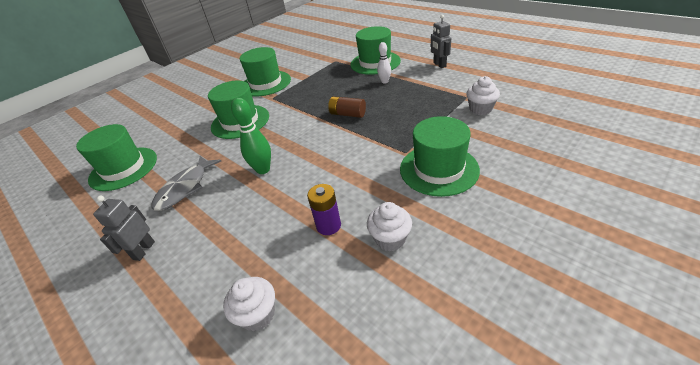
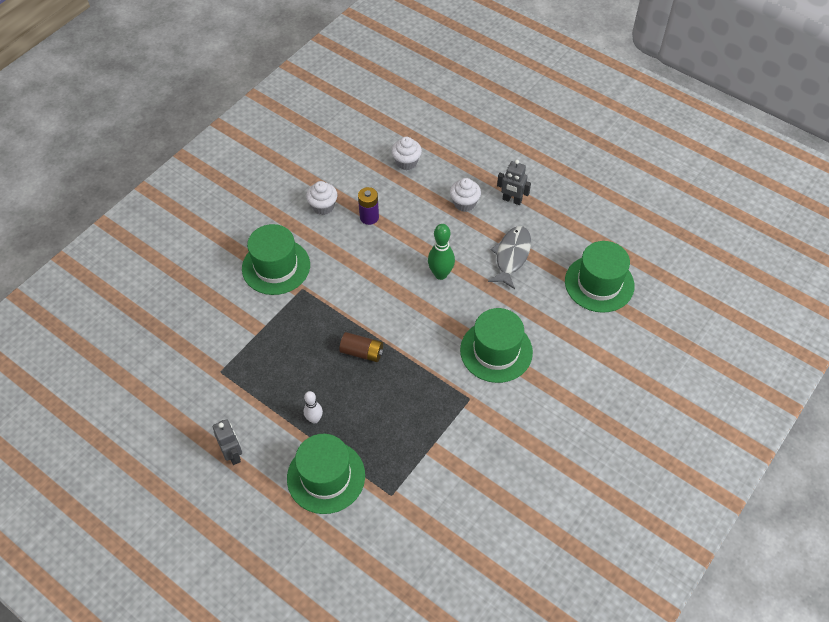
camera: 170 degrees right, 15 degrees up
(143, 250) = (512, 200): grey robot -> grey robot turned 105 degrees clockwise
(265, 83) = (492, 439): green hat -> none
(480, 109) = (213, 347): white cupcake -> white cupcake (464, 203)

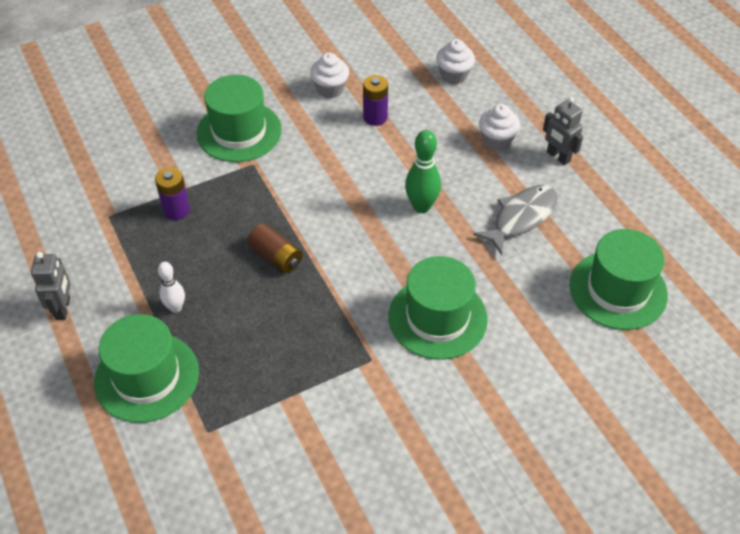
camera: 25 degrees right, 5 degrees down
(268, 346) = (176, 210): none -> purple battery

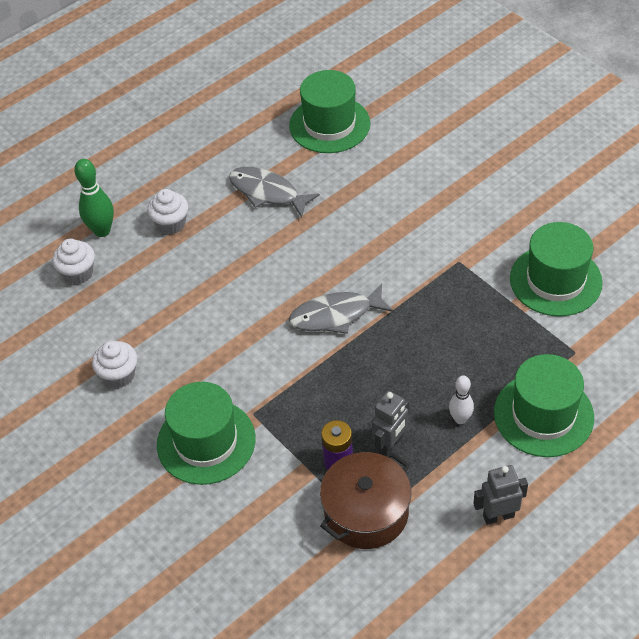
camera: 100 degrees left, 0 degrees up
(118, 218) = (366, 512): none -> brown pot
(276, 257) = (371, 357): brown battery -> none
(338, 240) = (336, 315): none -> grey fish
(375, 117) = (157, 325): purple battery -> none
(421, 206) = (274, 263): green bowling pin -> green bowling pin (102, 231)
(437, 318) = (399, 228): green hat -> green hat (555, 280)
(558, 157) = (183, 178): grey robot -> grey robot (390, 444)

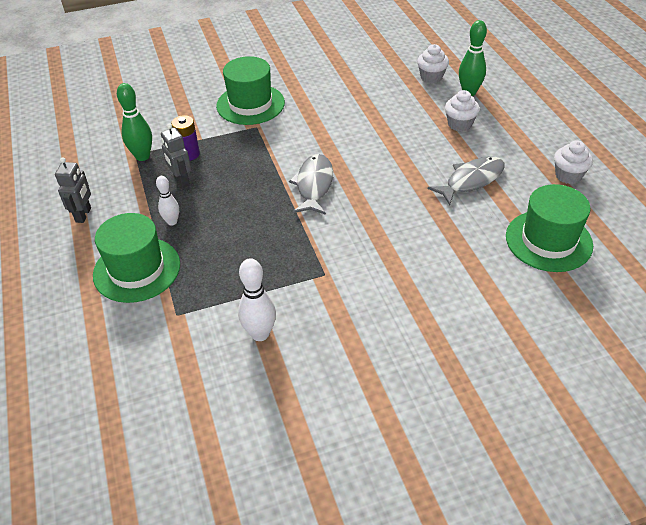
camera: 110 degrees right, 5 degrees down
(119, 375) = (329, 80): white cupcake -> white cupcake (568, 175)
(366, 512) = (142, 156): brown pot -> green bowling pin
(555, 280) = (260, 334): green hat -> white bowling pin

